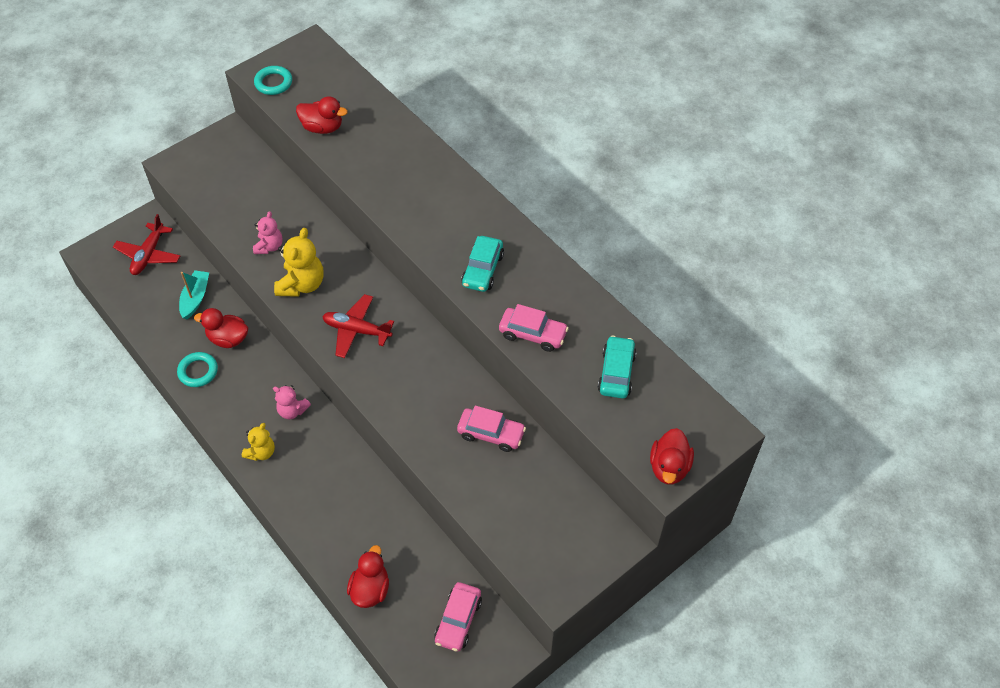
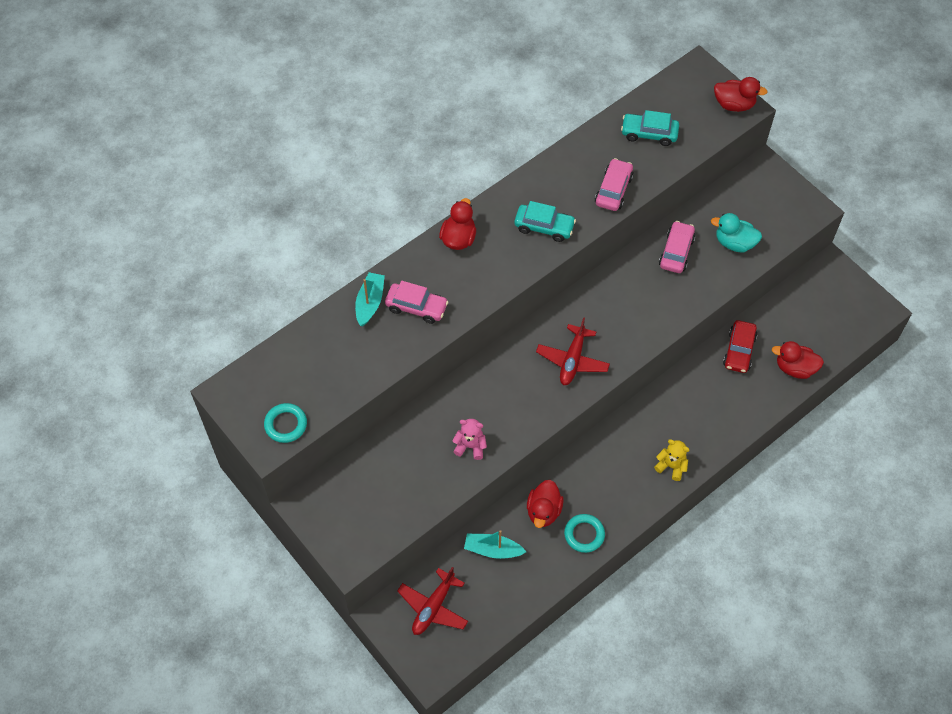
camera: 90 degrees left, 5 degrees up
(149, 255) = (433, 607): red plane -> red plane turned 105 degrees clockwise
(292, 410) = (625, 443): pink teddy bear -> none
(302, 284) = (518, 412): yellow teddy bear -> none
(322, 127) = (357, 371): red duck -> red duck (458, 238)
(396, 134) = (370, 303): none -> turquoise boat
(396, 530) = (739, 351): none -> red car
(458, 620) = (813, 304): pink car -> pink car (416, 307)
(503, 496) = (734, 243): none -> turquoise duck

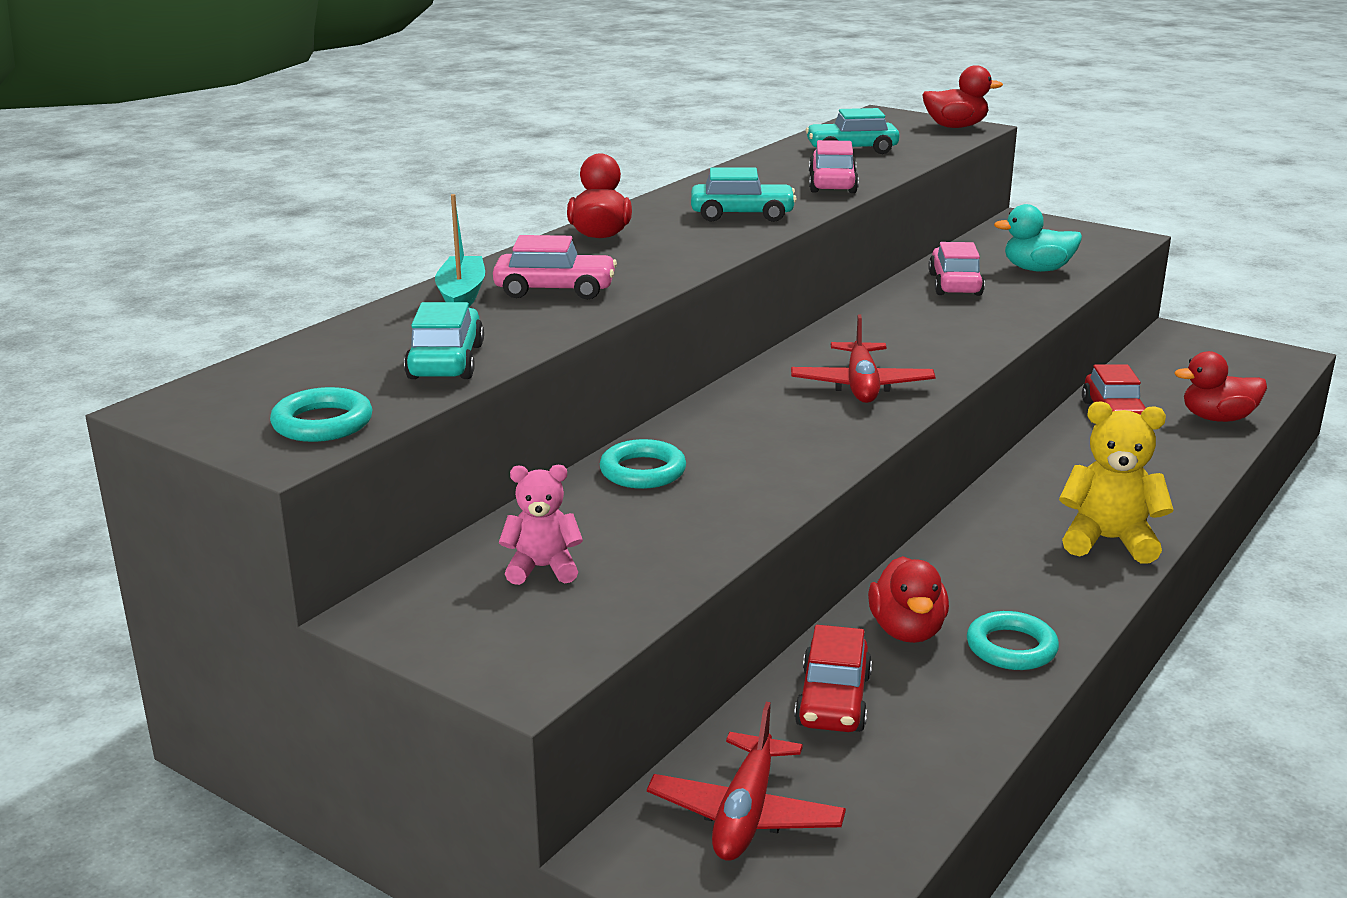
camera: 15 degrees left, 35 degrees down
(348, 377) = (446, 361): none -> turquoise car
(438, 418) = (643, 471): none -> turquoise ring
(470, 446) = (727, 493): pink teddy bear -> pink teddy bear (542, 568)
(492, 550) = (833, 700): turquoise boat -> red car
(671, 466) = (1108, 541): yellow teddy bear -> yellow teddy bear, size x1.60

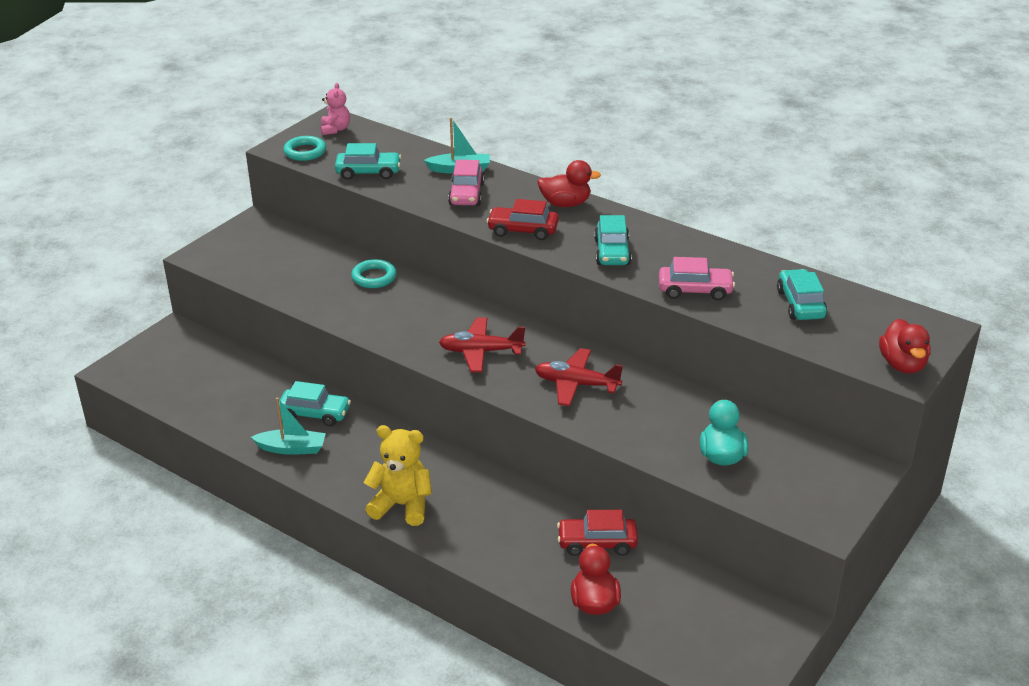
camera: 90 degrees right, 10 degrees up
(542, 568) = (283, 254): pink teddy bear -> pink teddy bear (335, 129)
(745, 814) = (186, 359): red plane -> red plane (576, 384)
(833, 700) = (259, 386): red car -> red car (523, 230)
(907, 631) = (314, 414): red duck -> turquoise car
(955, 284) = (677, 408): pink car -> none
(1011, 647) = (292, 448): turquoise ring -> turquoise boat
(1108, 541) = (402, 505): yellow teddy bear -> yellow teddy bear turned 90 degrees counterclockwise

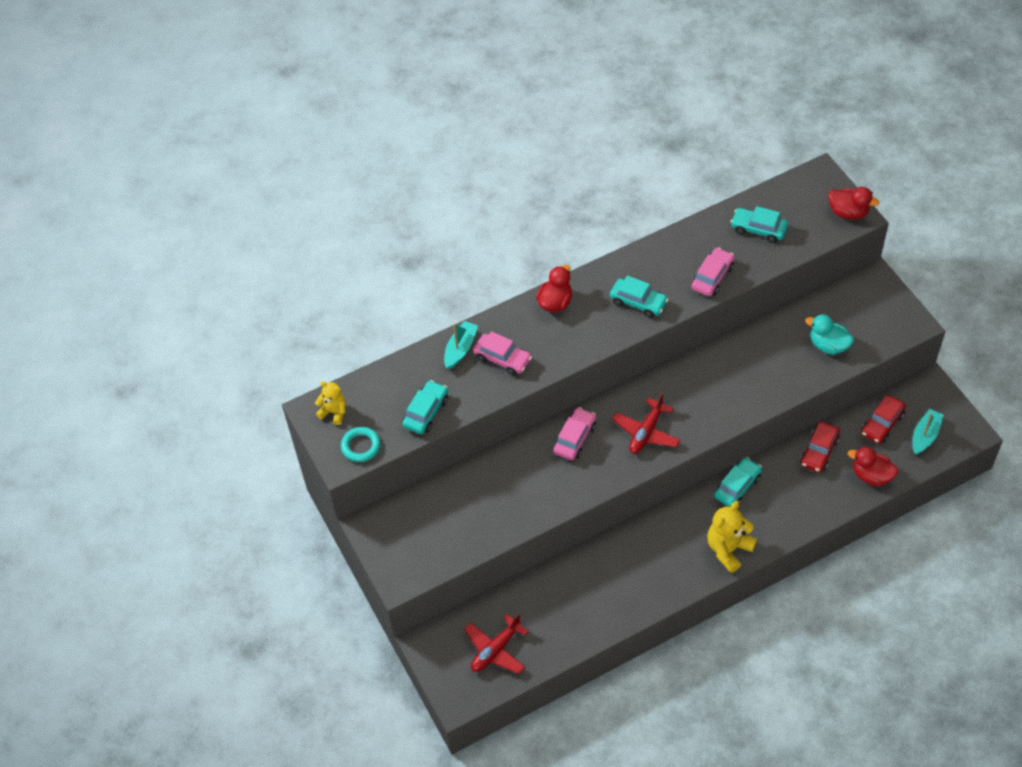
camera: 60 degrees left, 20 degrees up
(292, 448) = (630, 599): turquoise boat -> turquoise boat (925, 436)
(314, 414) = (596, 571): turquoise car -> turquoise car (737, 487)
(335, 129) = (334, 412): pink teddy bear -> yellow teddy bear
(374, 277) = (508, 466): turquoise ring -> none
(438, 307) = (575, 438): none -> pink car
(523, 230) = (578, 343): red car -> red car (882, 424)
(576, 384) = (714, 391): red plane -> red plane (496, 650)

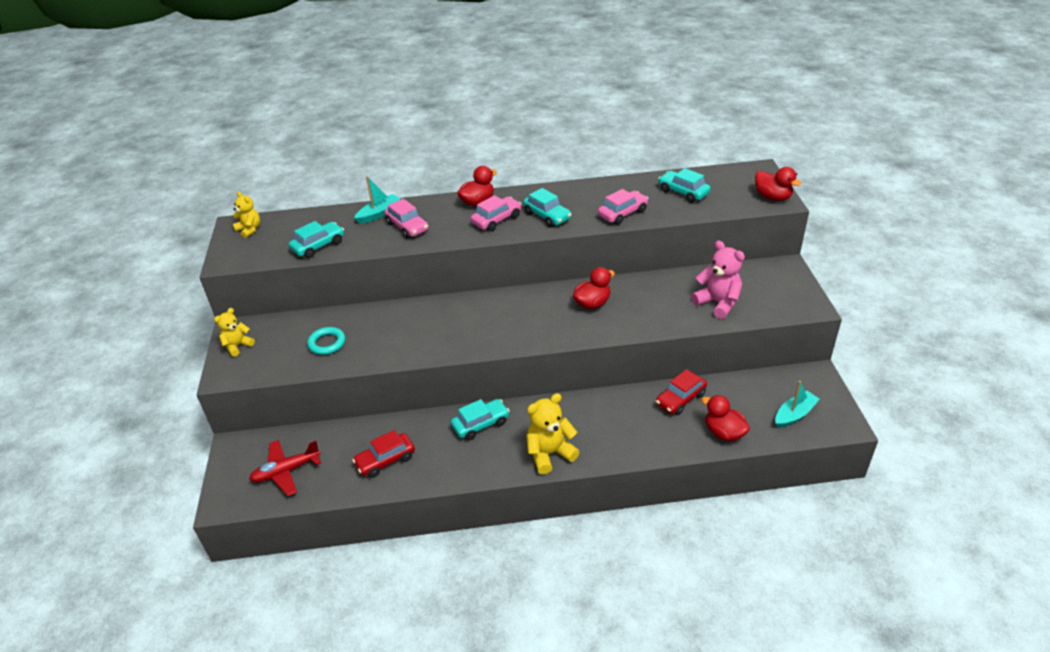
camera: 20 degrees right, 15 degrees down
(361, 446) = (249, 255): turquoise ring -> turquoise ring (327, 343)
(387, 544) = (237, 346): none -> yellow teddy bear
(575, 438) = (447, 314): pink car -> pink car (496, 220)
(646, 432) = (512, 324): red plane -> none
(710, 382) = (592, 303): none -> red duck
(737, 487) = (587, 406): turquoise car -> turquoise car (480, 424)
(828, 345) = (718, 303): turquoise duck -> pink teddy bear
(882, 424) = (754, 394): red car -> red car (385, 460)

